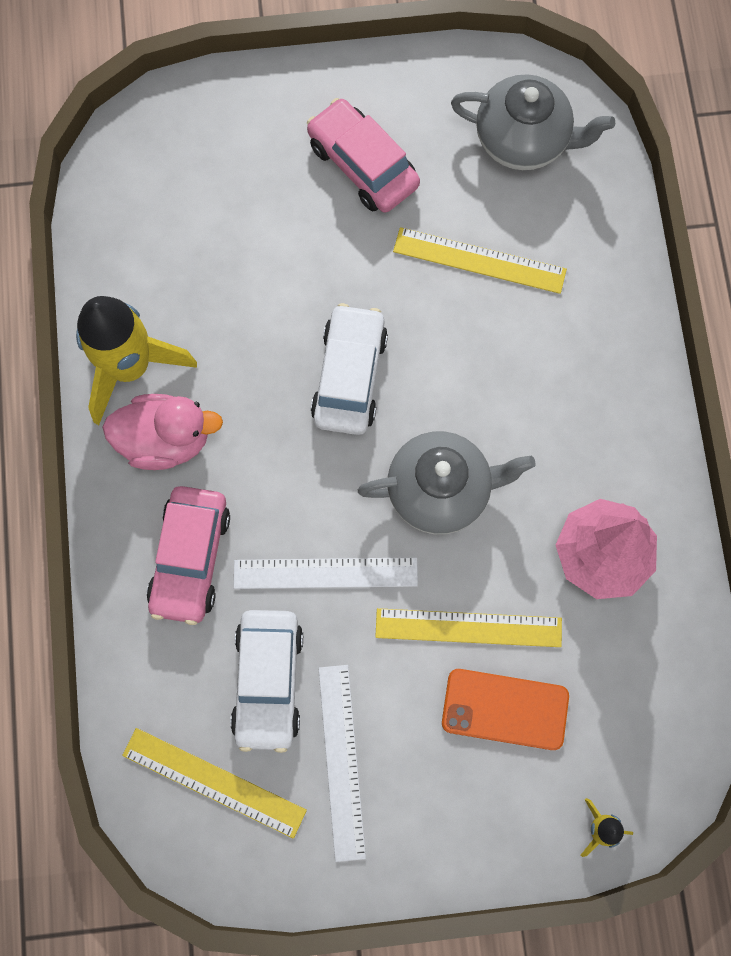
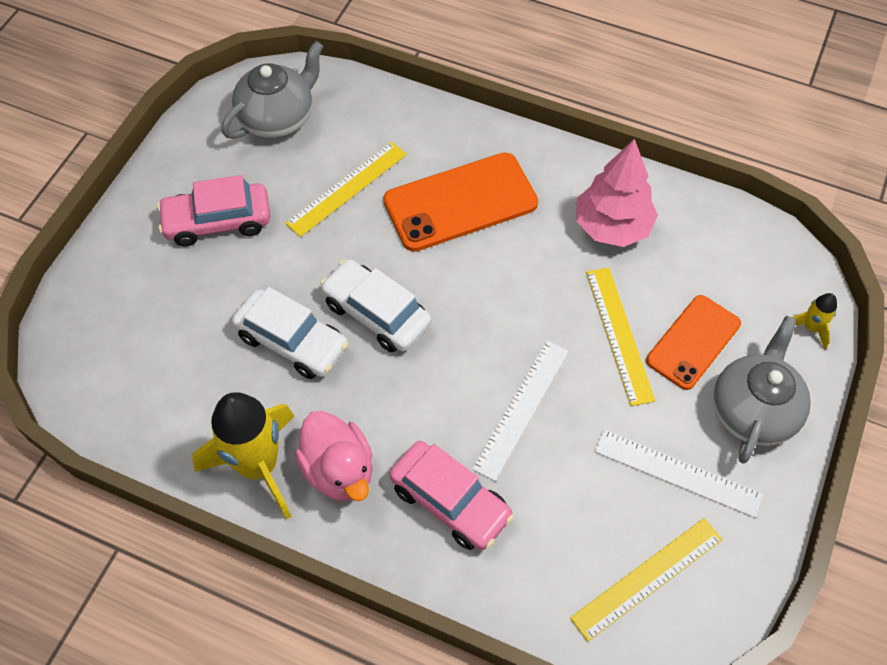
camera: 60 degrees left, 15 degrees down
(165, 440) = (339, 470): pink duck -> pink duck turned 120 degrees clockwise
(268, 681) = (585, 494): white car -> white car (292, 341)
(440, 490) = (504, 299): grey teapot -> grey teapot (753, 410)
(468, 628) = (619, 334): yellow ruler -> yellow ruler turned 45 degrees counterclockwise
(533, 382) = (460, 202): none -> orange phone

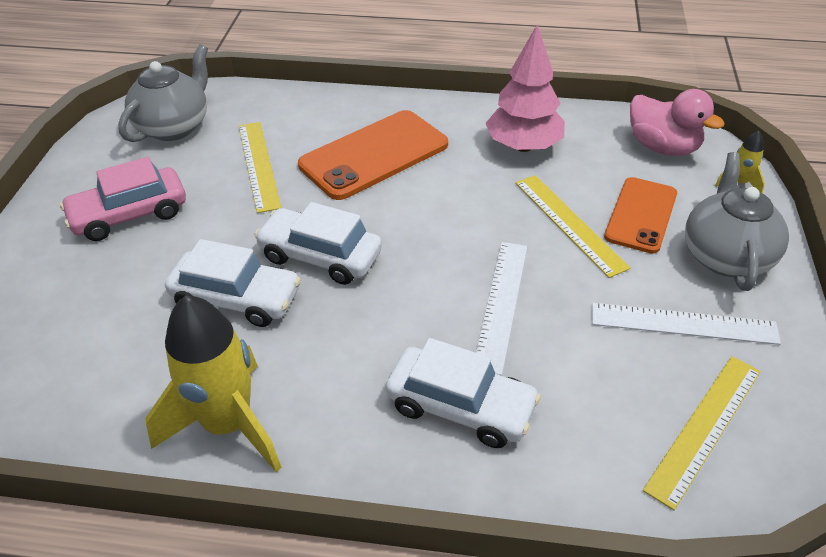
camera: 15 degrees left, 15 degrees down
(339, 470) = (324, 406): pink duck -> pink duck (662, 147)
(347, 188) = (258, 165): yellow ruler -> yellow ruler turned 45 degrees counterclockwise
(450, 501) = (460, 406): pink car -> white car

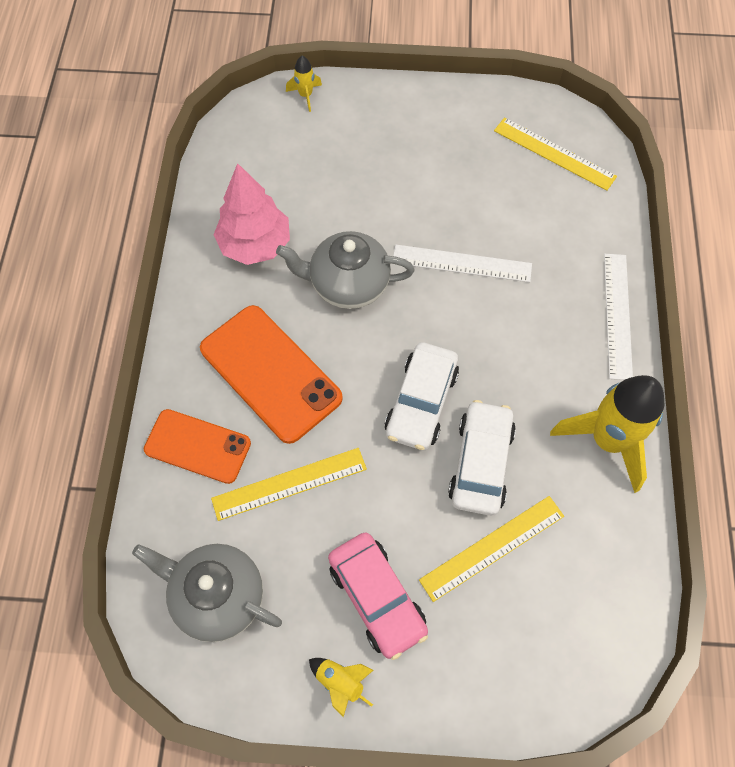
camera: 95 degrees left, 20 degrees up
(69, 190) = (340, 682): none -> yellow rocket
(460, 406) = (563, 288): white car -> none
(569, 223) = (364, 214): yellow ruler -> yellow ruler (492, 547)
(641, 215) = (350, 164): orange phone -> orange phone (197, 446)
(662, 147) = (256, 139): pink duck -> none
(683, 324) = (466, 152): white ruler -> white ruler (617, 315)
(725, 256) = (394, 118): grey teapot -> grey teapot (348, 284)

